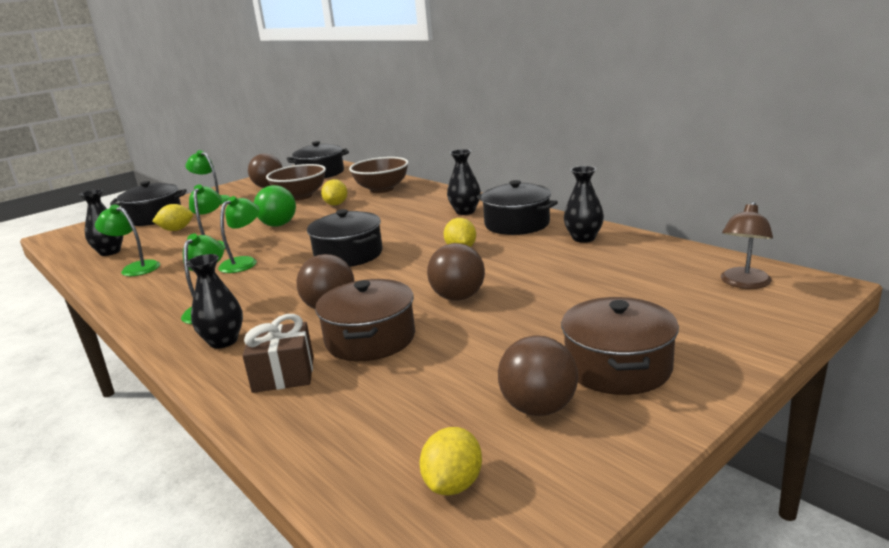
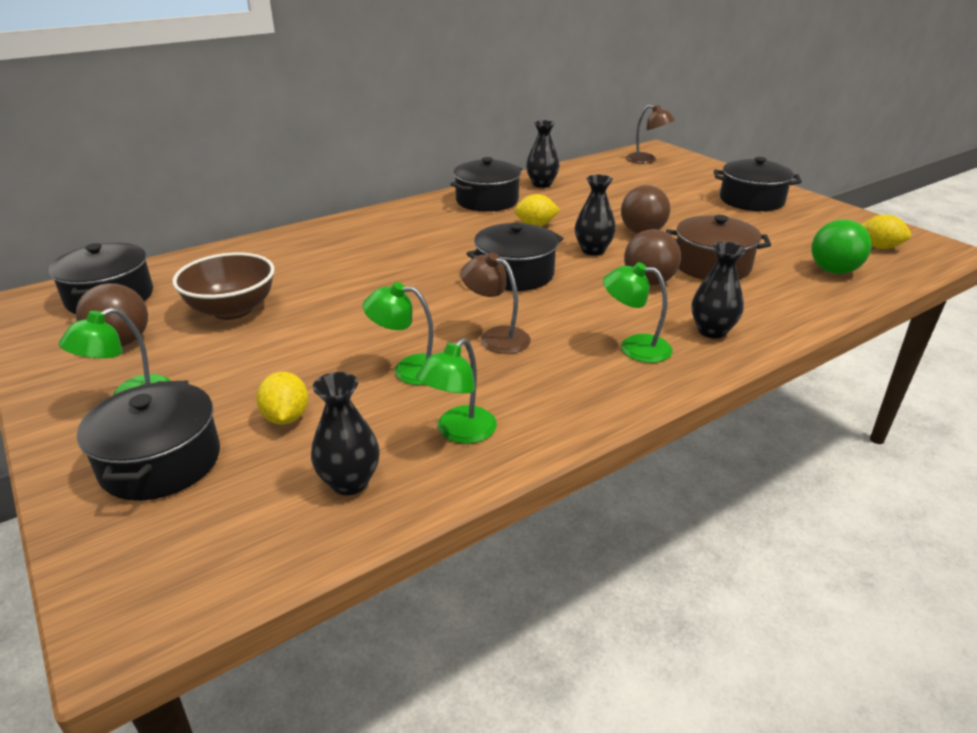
camera: 85 degrees left, 10 degrees up
(244, 262) = (496, 337): green lamp -> brown lamp
(278, 225) = (361, 321): green ball -> green ball (833, 271)
(283, 374) = (771, 298): brown gift -> none
(336, 204) = (312, 283): yellow lemon -> none
(382, 189) = (280, 254): brown bowl -> none
(465, 211) = (428, 217): black vase -> black vase (593, 250)
(538, 408) = (800, 222): brown ball -> none
(618, 366) = (751, 200): brown pot -> black pot

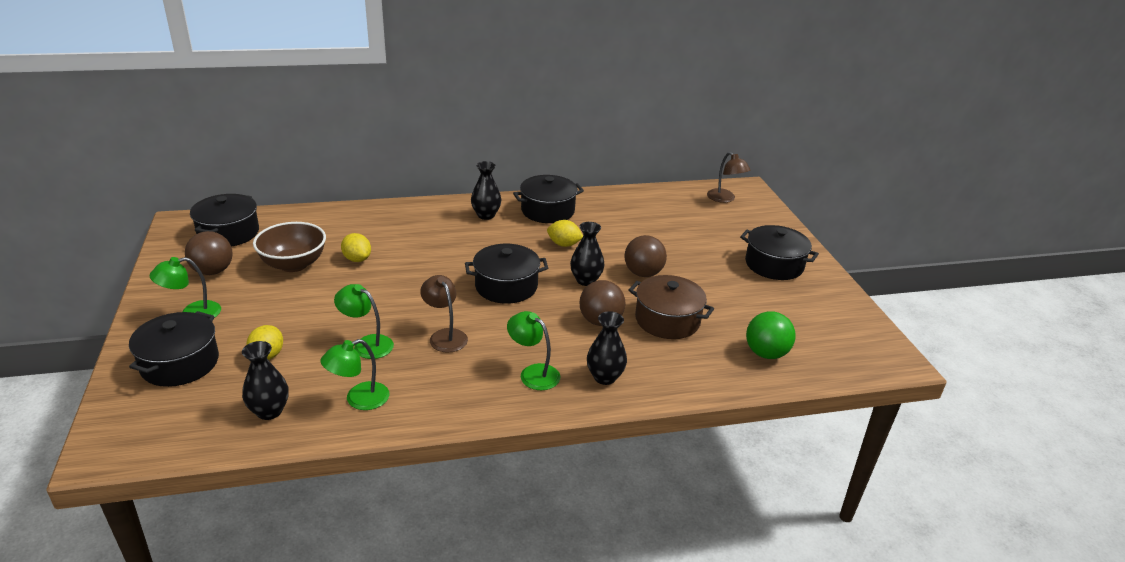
camera: 20 degrees right, 0 degrees up
(541, 184) = (607, 204): black vase -> black vase (486, 215)
(879, 247) = (836, 342): yellow lemon -> yellow lemon (357, 259)

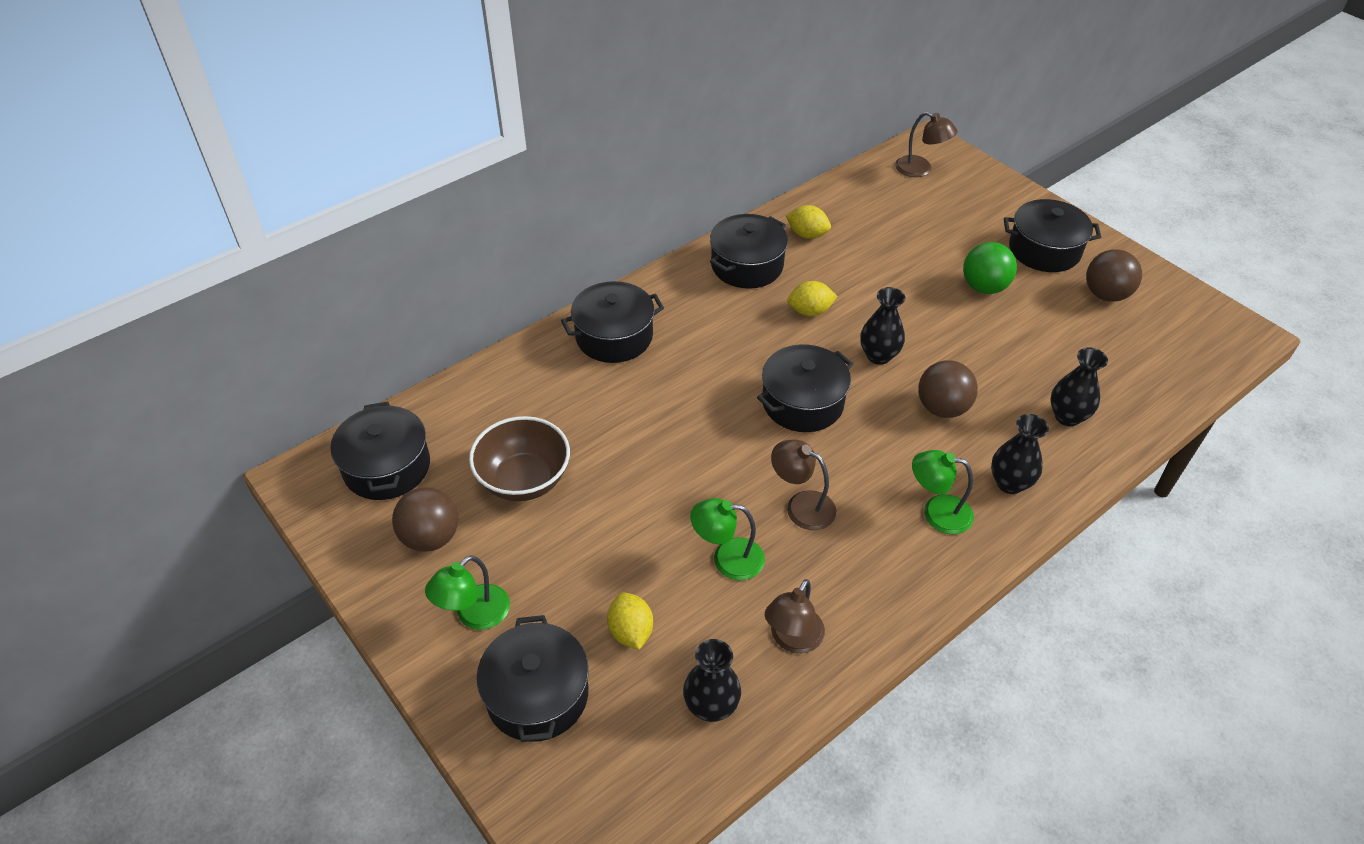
camera: 25 degrees left, 15 degrees up
(357, 259) = (594, 437): yellow lemon -> yellow lemon (807, 234)
(359, 399) = (792, 639): green lamp -> brown lamp
(424, 218) = (614, 336): none -> black pot
(486, 215) = (683, 302): black vase -> black vase (1067, 416)
(643, 273) = (928, 319): brown ball -> brown ball (1105, 294)
(667, 320) = (1005, 376): brown pot -> none
(766, 353) = (1129, 378): green ball -> green ball (984, 287)

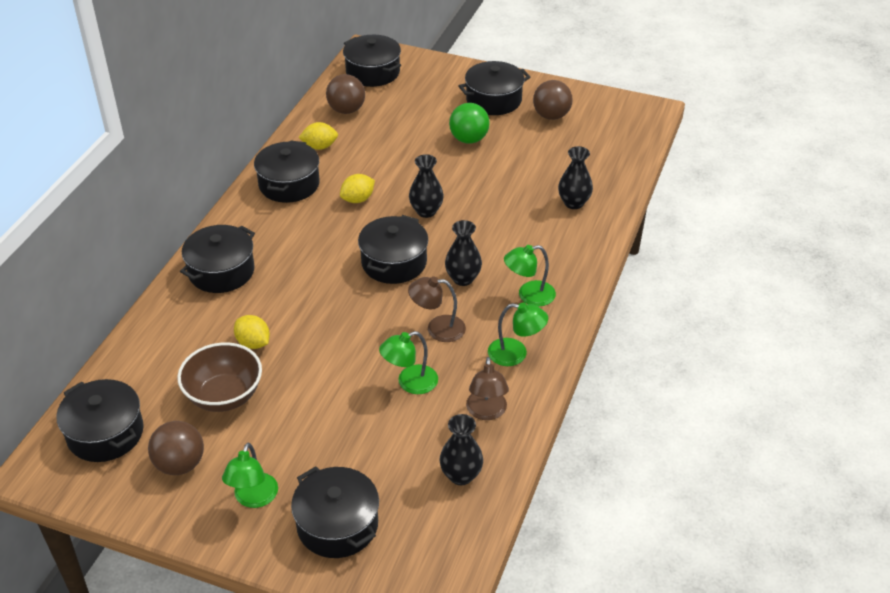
camera: 30 degrees left, 5 degrees down
(630, 632) = (375, 457): yellow lemon -> yellow lemon (253, 343)
(874, 581) = (515, 354): none -> green lamp
(920, 169) = (373, 72): brown lamp -> black pot
(942, 408) = (491, 229): brown ball -> brown ball (346, 110)
(1009, 483) = (563, 259): black vase -> black vase (463, 279)

